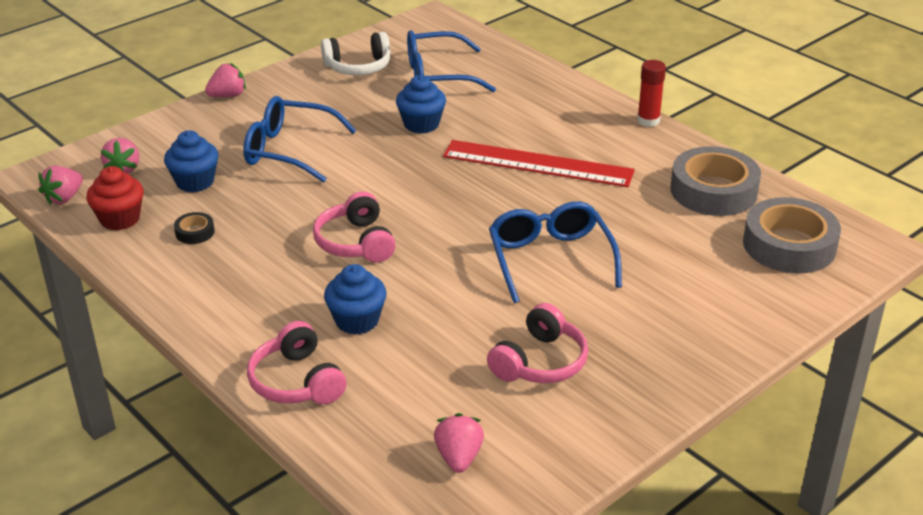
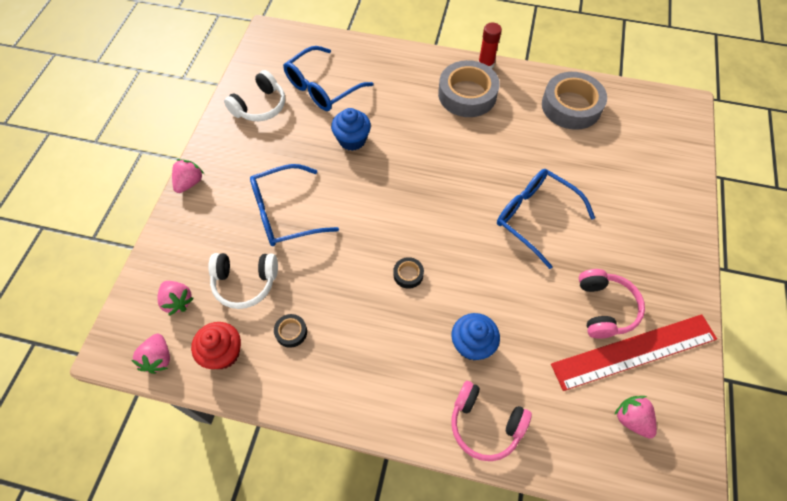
camera: 35 degrees left, 25 degrees up
(195, 182) = (245, 283): blue cupcake -> white headphones
(355, 242) = (408, 274): pink headphones -> black tape
(537, 164) = (455, 137): red ruler -> red ruler (634, 352)
(789, 245) = (645, 129): grey tape -> grey tape (467, 94)

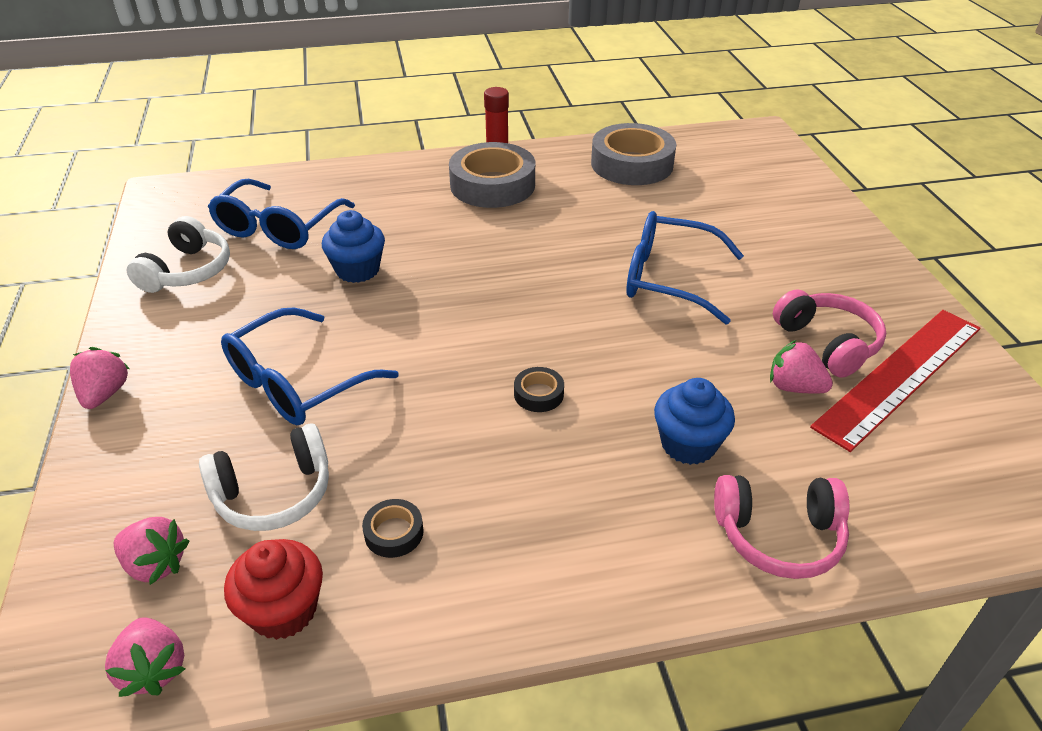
camera: 25 degrees left, 20 degrees down
(631, 419) = (960, 450): pink strawberry -> pink strawberry (794, 387)

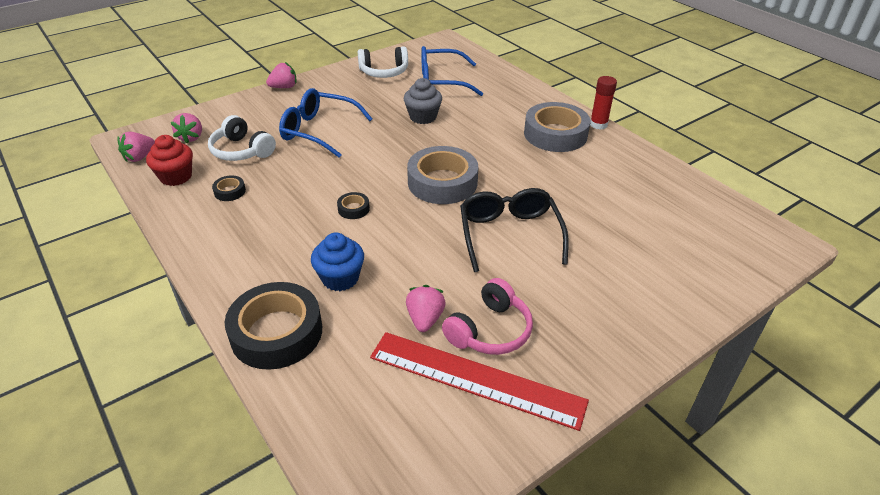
camera: 65 degrees right, 0 degrees up
(357, 270) = (423, 117): blue cupcake -> grey cupcake
(632, 164) = (648, 184): grey tape -> grey tape (442, 182)
(669, 279) = (509, 235): blue glasses -> black glasses
(778, 536) = (276, 332): pink headphones -> black tape

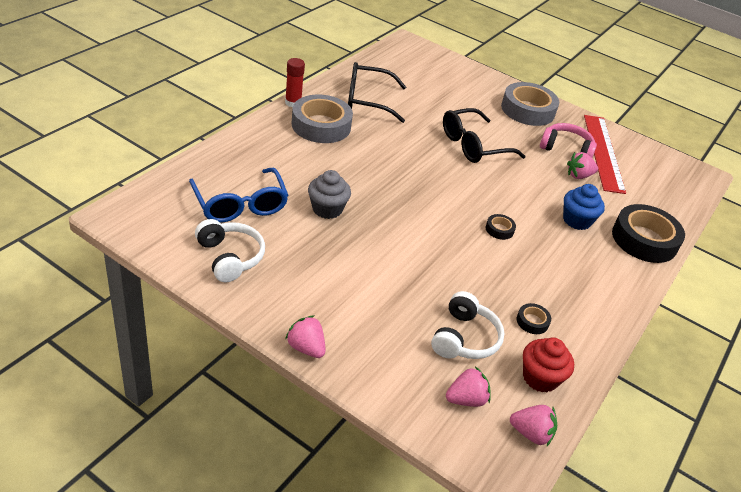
camera: 115 degrees left, 0 degrees up
(319, 131) = (393, 283): blue glasses -> none
(442, 182) = (431, 184): grey tape -> grey tape (527, 110)
(610, 173) = (368, 100): none -> black glasses

